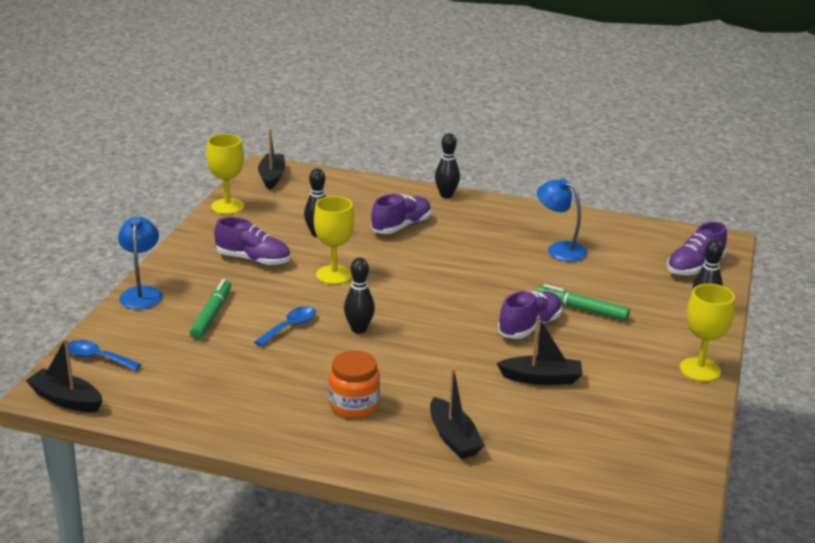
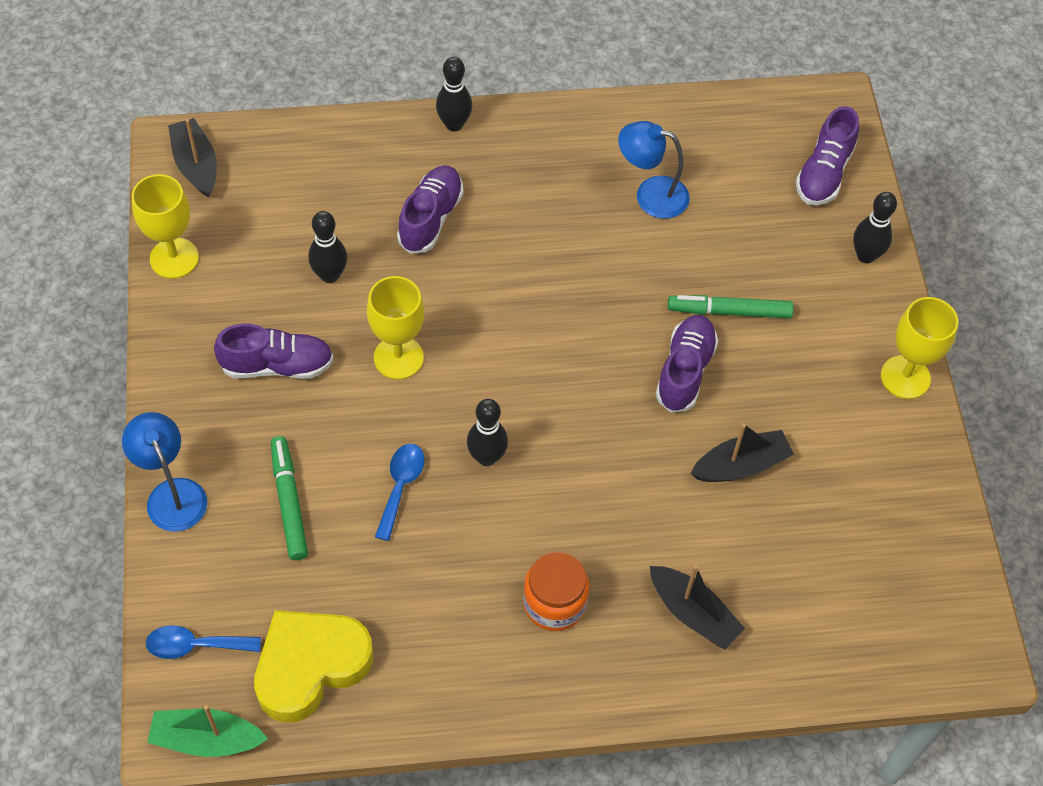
camera: 25 degrees left, 30 degrees up
(66, 399) = (207, 739): black boat -> green boat
(162, 387) = (310, 666): none -> yellow heart

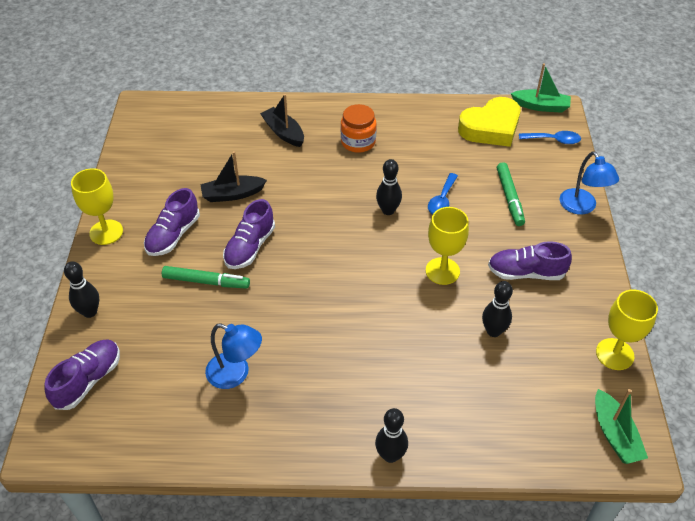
camera: 170 degrees left, 10 degrees down
(196, 165) = (614, 434): black boat -> green boat
(430, 218) = (415, 369): purple shoe -> purple shoe (173, 235)

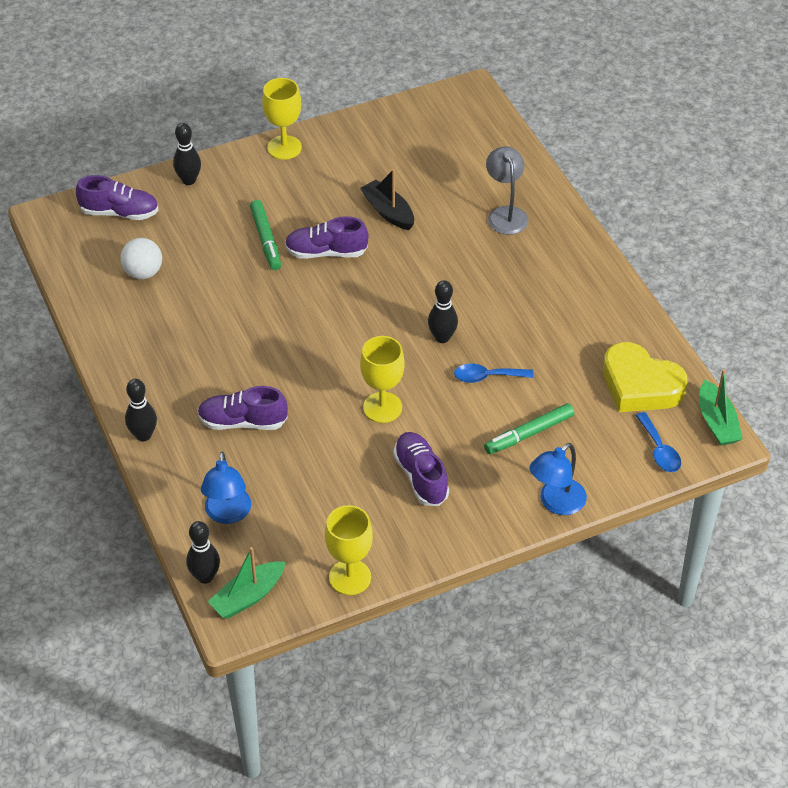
camera: 65 degrees right, 0 degrees up
(173, 235) = (308, 193): purple shoe -> purple shoe (242, 422)
(182, 387) = (143, 272): none -> white ball
(236, 374) = (174, 301): blue lamp -> blue lamp (228, 514)
(283, 132) = (505, 214): black boat -> grey lamp
(358, 142) = (532, 278): orange jar -> none
(493, 331) = (325, 470): black bowling pin -> black bowling pin (205, 576)

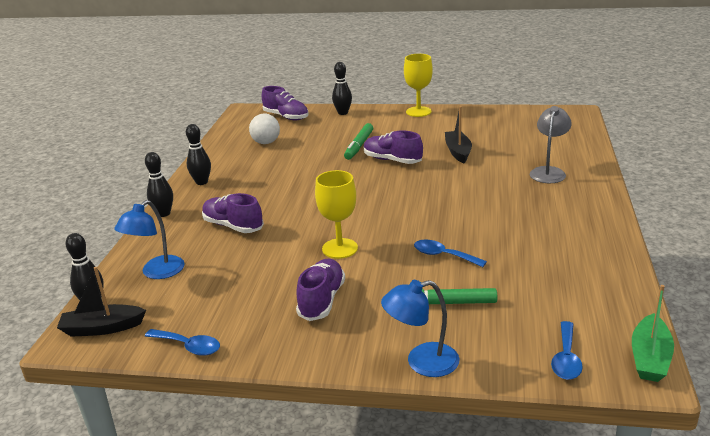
camera: 35 degrees right, 20 degrees down
(248, 596) = (102, 328): green boat -> black boat
(350, 577) = (188, 346): yellow goblet -> blue spoon
(442, 337) = (430, 223): black bowling pin -> black bowling pin (202, 182)
(640, 385) = (584, 303): yellow heart -> none

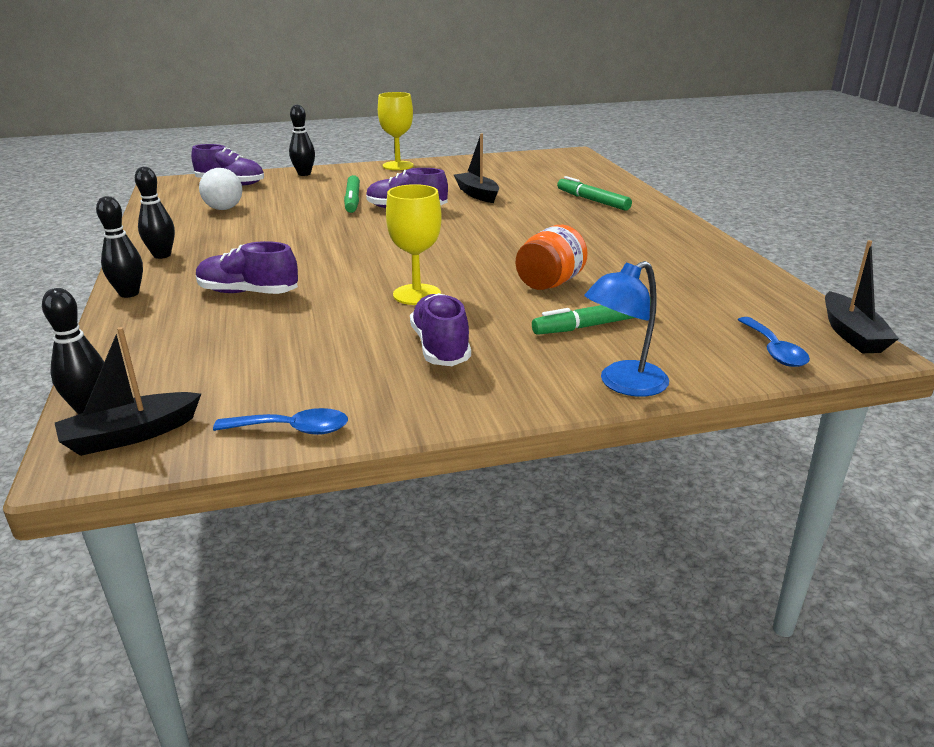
camera: 25 degrees left, 0 degrees up
(157, 272) = (171, 357): blue lamp -> none
(443, 255) = (550, 283): blue spoon -> orange jar
(548, 172) = (592, 200): grey lamp -> green marker
(650, 357) = (852, 334): green boat -> black boat

